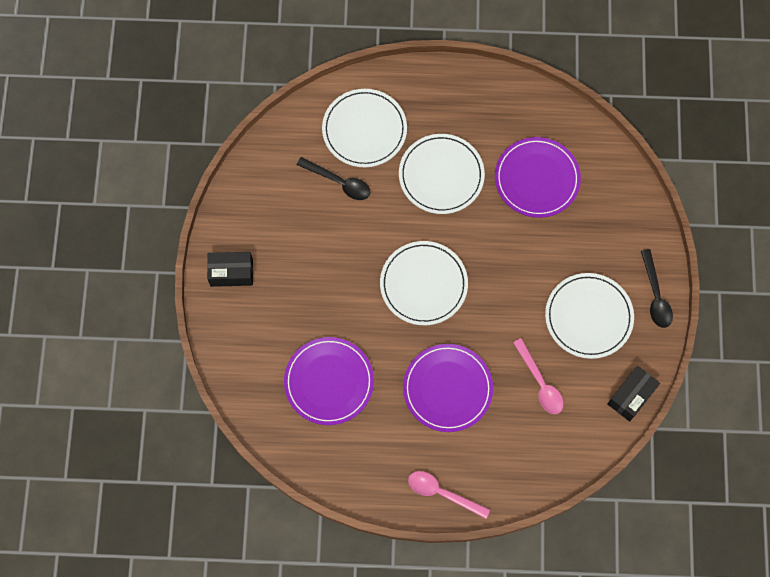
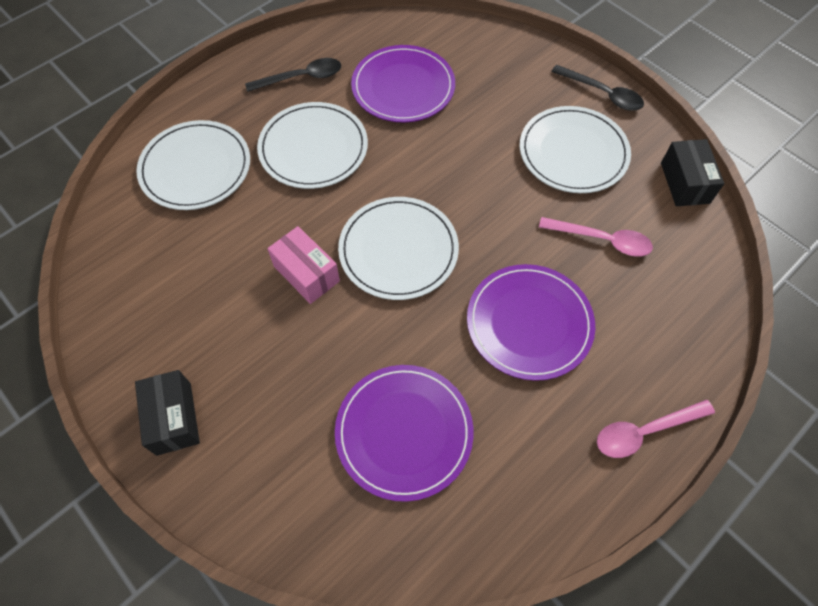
camera: 45 degrees left, 10 degrees down
(231, 273) = (174, 418): black box -> black box turned 60 degrees counterclockwise
(339, 182) = (214, 231): black spoon -> black spoon (301, 78)
(362, 253) = (306, 273): none -> pink box

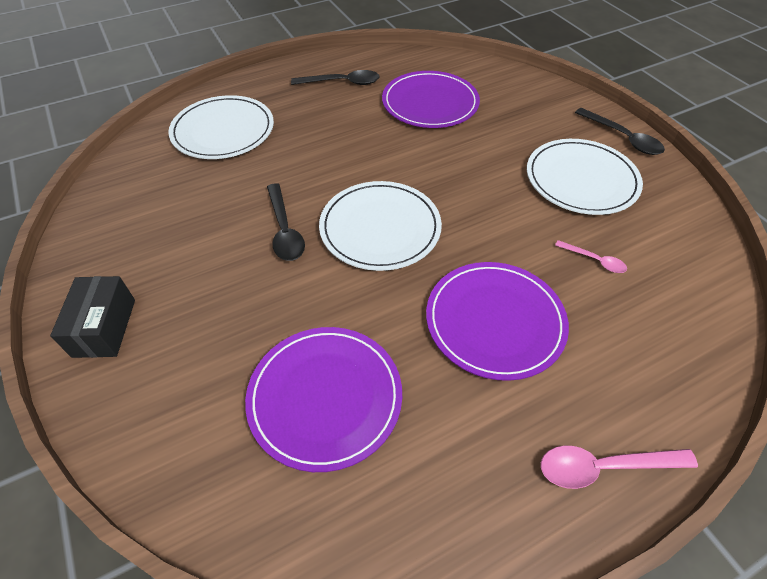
camera: 15 degrees right, 10 degrees down
(306, 273) = (284, 230): pink box -> black spoon
(313, 148) = (331, 134): white plate -> none
(602, 240) = (594, 260): pink spoon -> pink spoon, size x0.59
(685, 183) = (697, 226): black box -> none

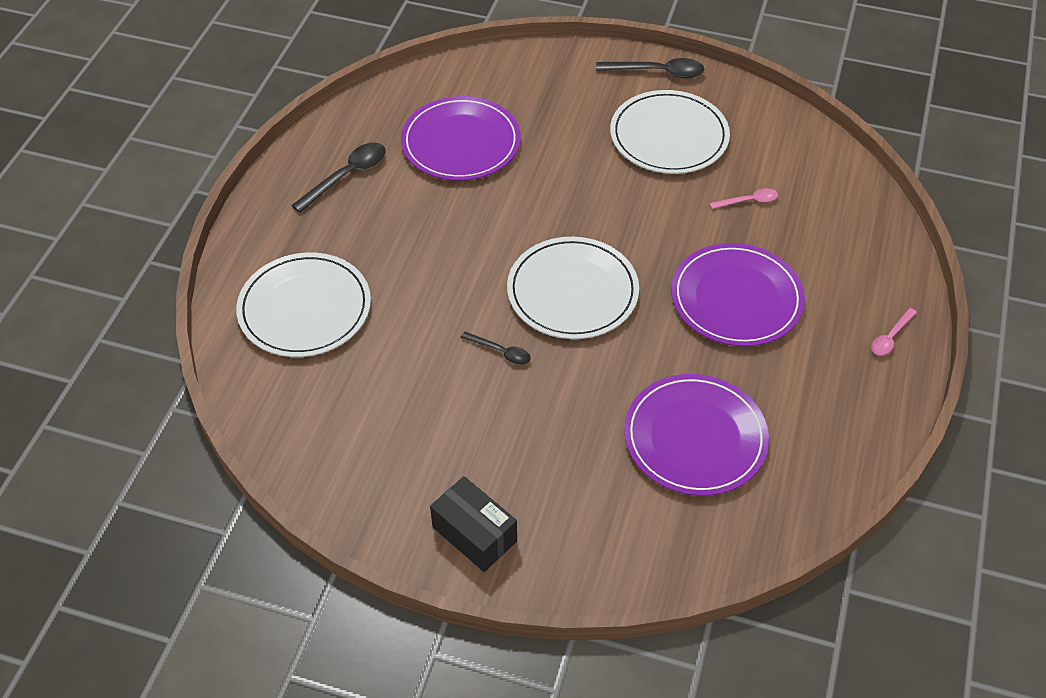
camera: 45 degrees left, 0 degrees up
(284, 230) = (500, 352): black spoon -> black spoon, size x0.59
(604, 467) = (890, 337): pink spoon -> pink spoon, size x0.59

